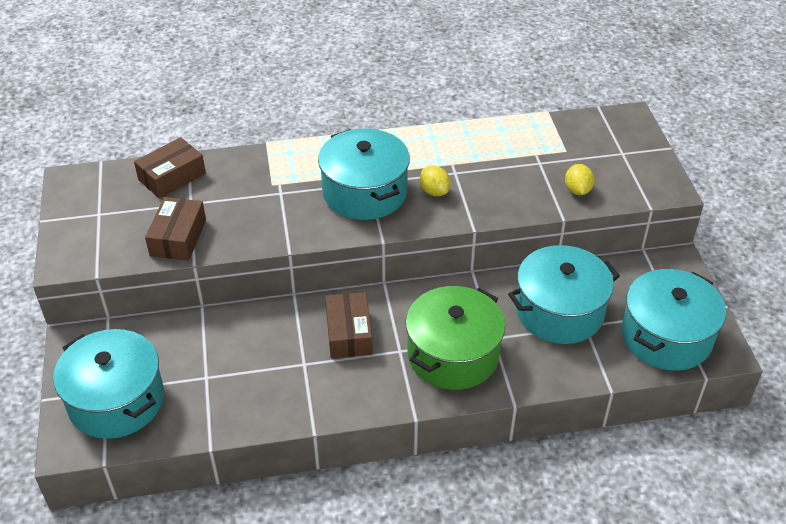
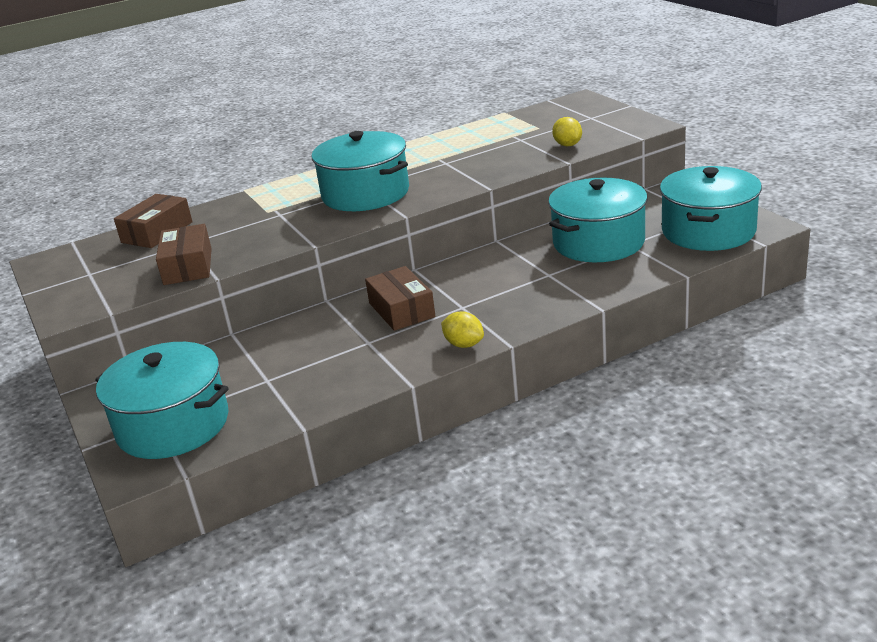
camera: 15 degrees left, 15 degrees down
(434, 191) = (434, 177): yellow lemon -> yellow lemon (464, 344)
(453, 354) = (517, 295): green pot -> none

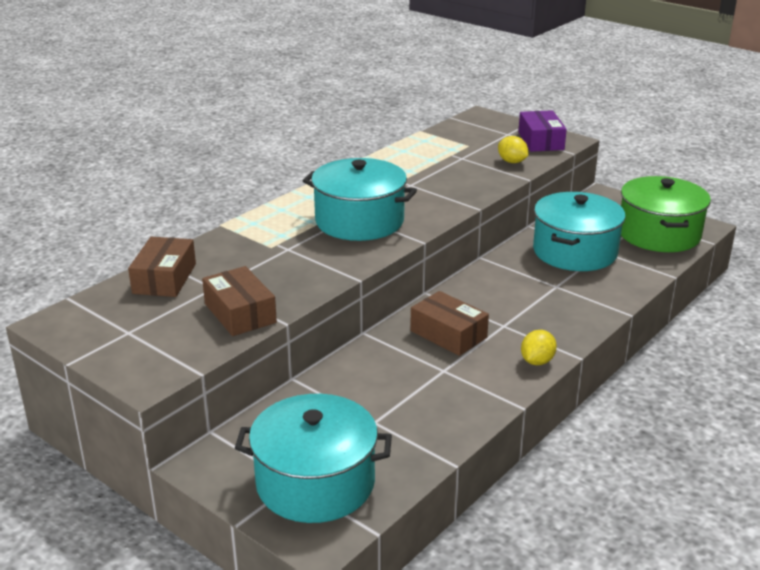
camera: 25 degrees left, 0 degrees up
(464, 344) = (537, 361): yellow lemon -> yellow lemon turned 75 degrees counterclockwise
(618, 125) = (541, 141): none -> purple box
(708, 231) = (659, 234): turquoise pot -> green pot

